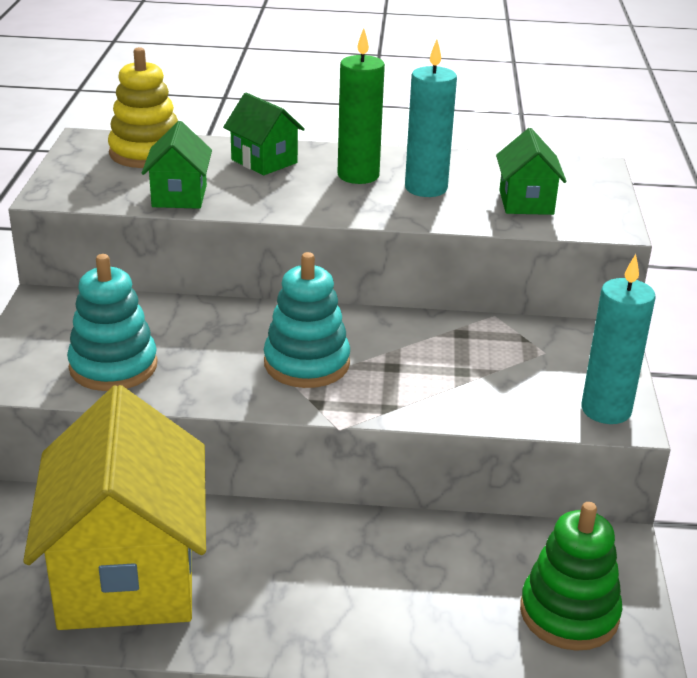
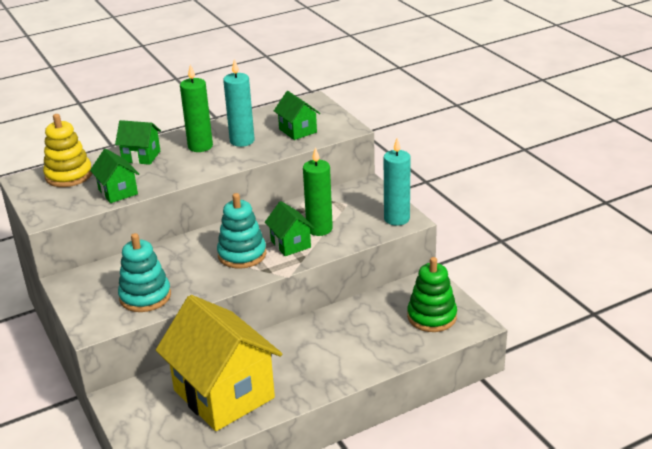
camera: 30 degrees left, 0 degrees up
(394, 378) = (290, 244): none -> green house
(461, 373) = (319, 229): none -> green candle

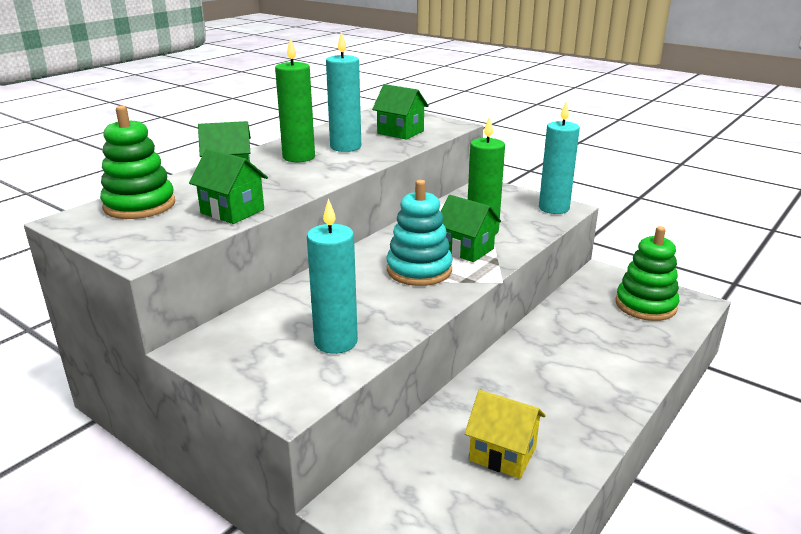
camera: 25 degrees left, 5 degrees down
(69, 175) = (139, 205): yellow stacking toy -> green stacking toy
(145, 296) = (336, 342): turquoise stacking toy -> turquoise candle
(224, 394) = (503, 454): yellow house -> yellow house, size x0.46

